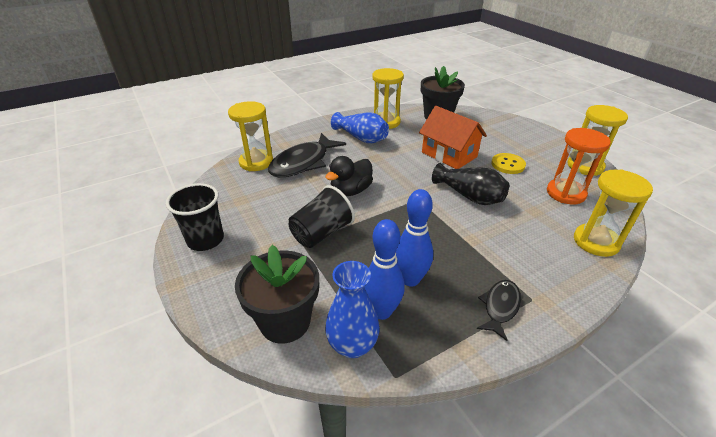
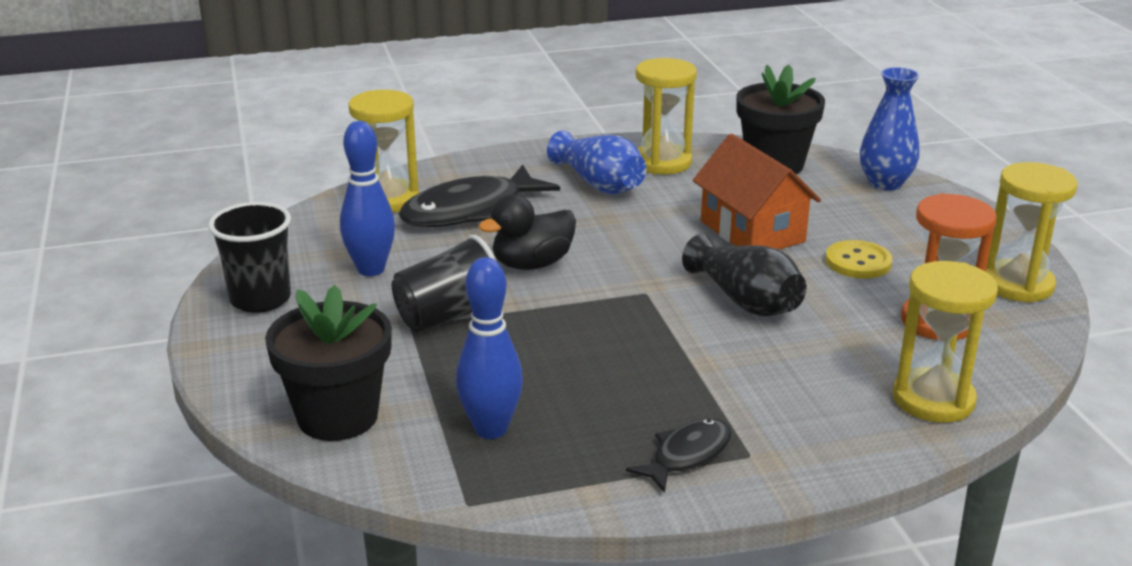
camera: 15 degrees right, 10 degrees down
(352, 345) = (424, 459): blue vase -> blue vase (885, 183)
(410, 279) = (561, 398): blue bowling pin -> blue bowling pin (371, 269)

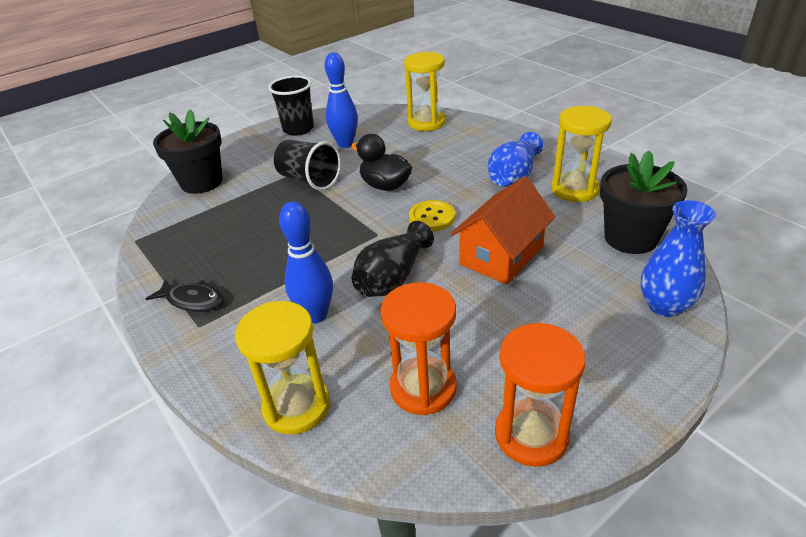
camera: 70 degrees right, 10 degrees up
(470, 211) = (435, 148): black fish -> none
(491, 429) = (202, 226): blue bowling pin -> blue bowling pin (316, 315)
(858, 262) = (495, 320): yellow button -> yellow button (432, 217)
(1017, 285) = (531, 435): yellow hourglass -> orange hourglass

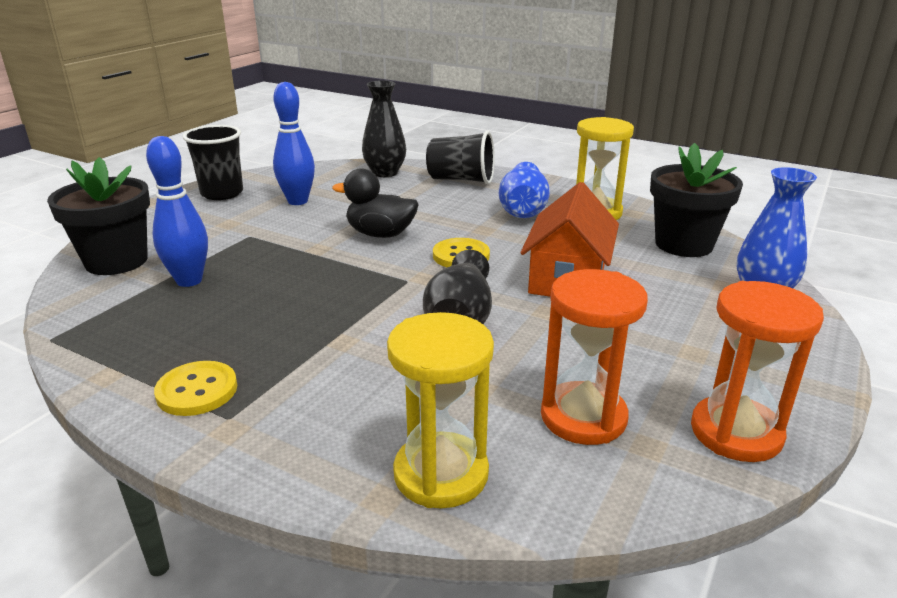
camera: 25 degrees left, 10 degrees down
(192, 300) = (197, 390): black fish -> yellow button
(309, 180) = (276, 240): black cup -> black cup (461, 180)
(316, 315) = (391, 373): blue bowling pin -> blue bowling pin (189, 281)
(426, 123) = (385, 173): yellow hourglass -> black vase

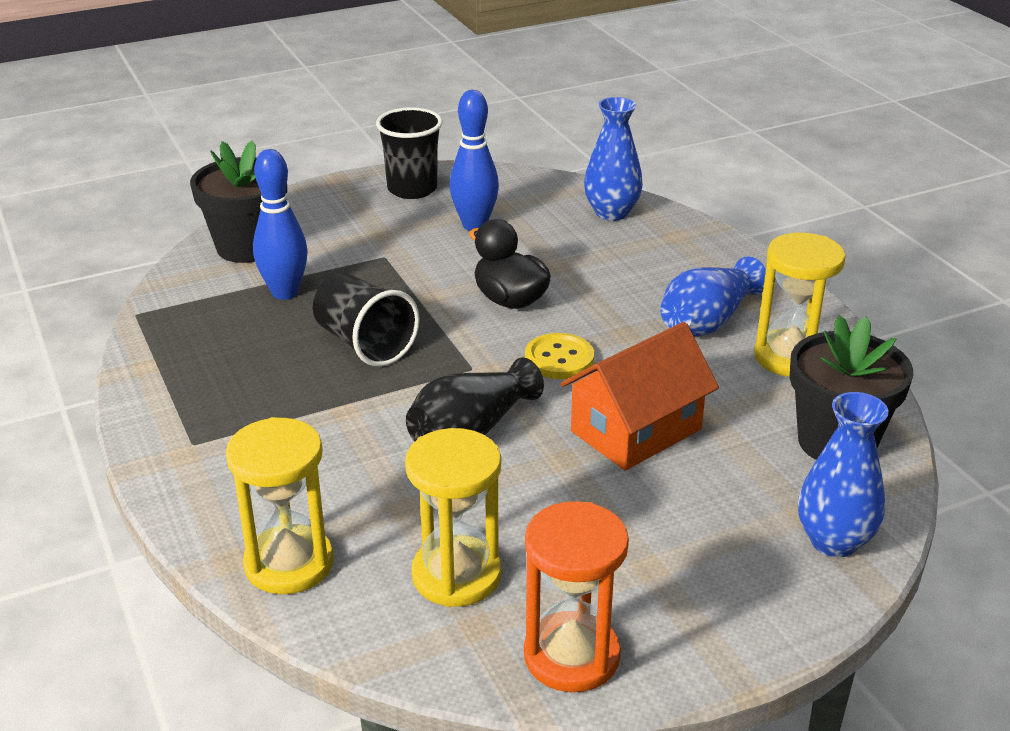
camera: 35 degrees right, 5 degrees up
(197, 390) = (193, 409): yellow button -> none
(385, 173) = (611, 213): black vase -> blue vase
(461, 180) = (688, 252): black cup -> black cup (365, 344)
(583, 417) = (456, 575): orange hourglass -> yellow hourglass

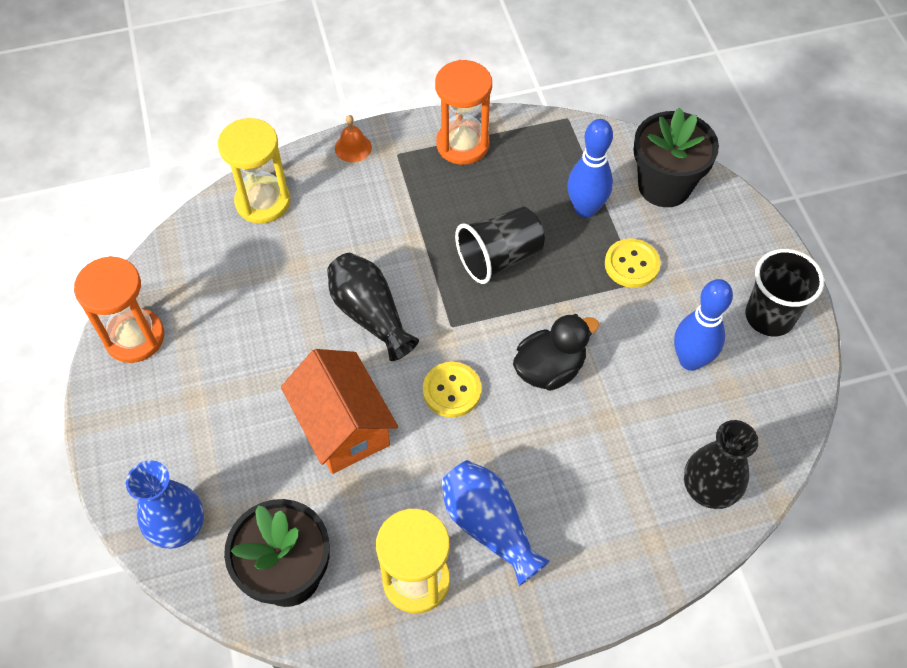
camera: 100 degrees right, 25 degrees up
(177, 389) = (462, 144): none -> orange hourglass
(178, 487) = (353, 147): none -> orange bell
(361, 261) = (631, 264): none -> yellow button
(456, 575) = (223, 287): yellow hourglass -> none
(611, 213) = (708, 490): blue vase -> black vase

